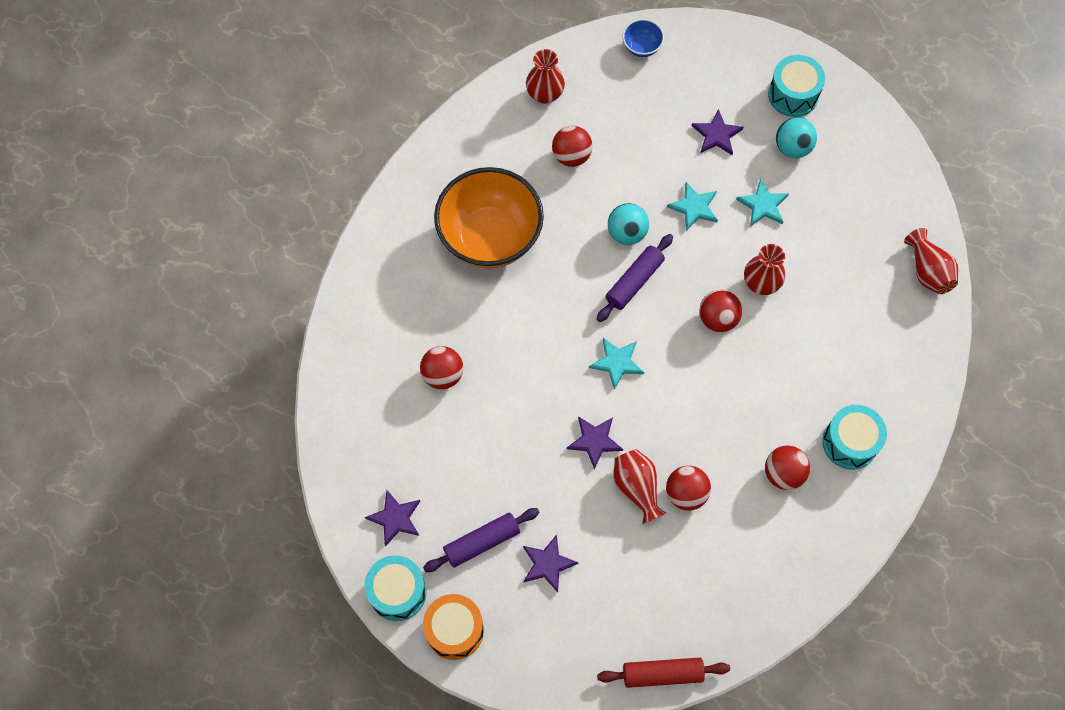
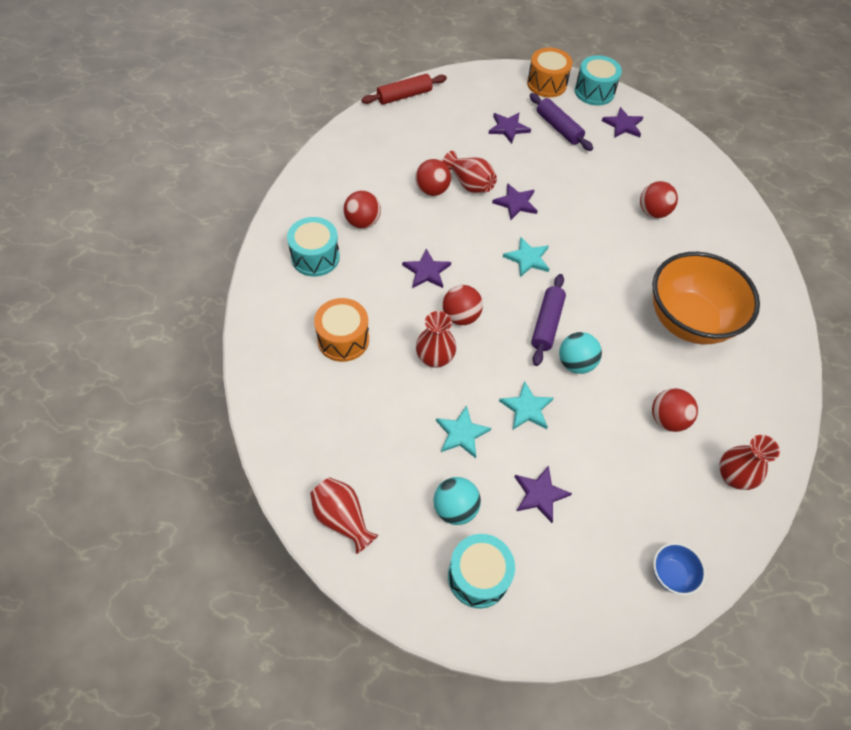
camera: 155 degrees right, 10 degrees down
(482, 542) = (558, 128): purple rolling pin -> purple rolling pin turned 75 degrees counterclockwise
(733, 383) = (427, 271): none -> purple star
(845, 333) = (343, 339): none -> orange drum
(927, 271) = (277, 421): red vase -> red vase (342, 519)

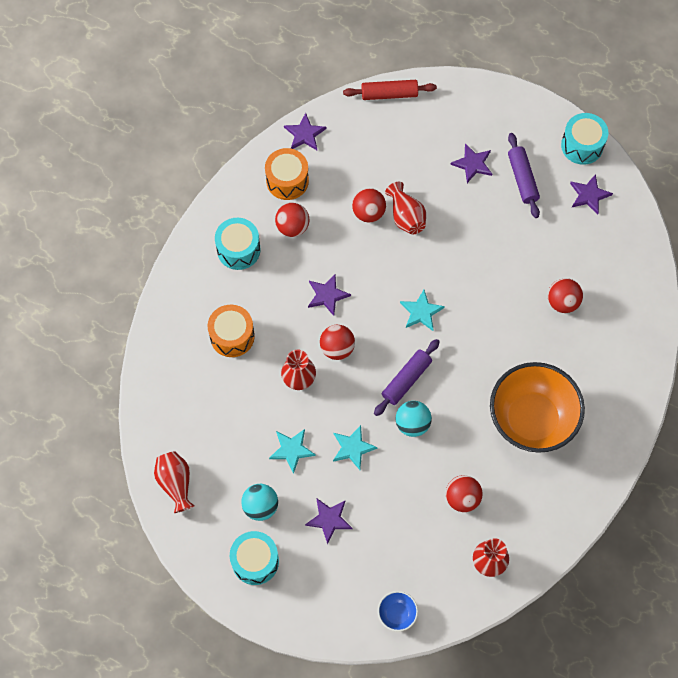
camera: 25 degrees right, 10 degrees up
(516, 203) = (439, 251): purple star -> purple star (305, 134)
(546, 84) = (538, 121): orange drum -> orange drum (287, 180)

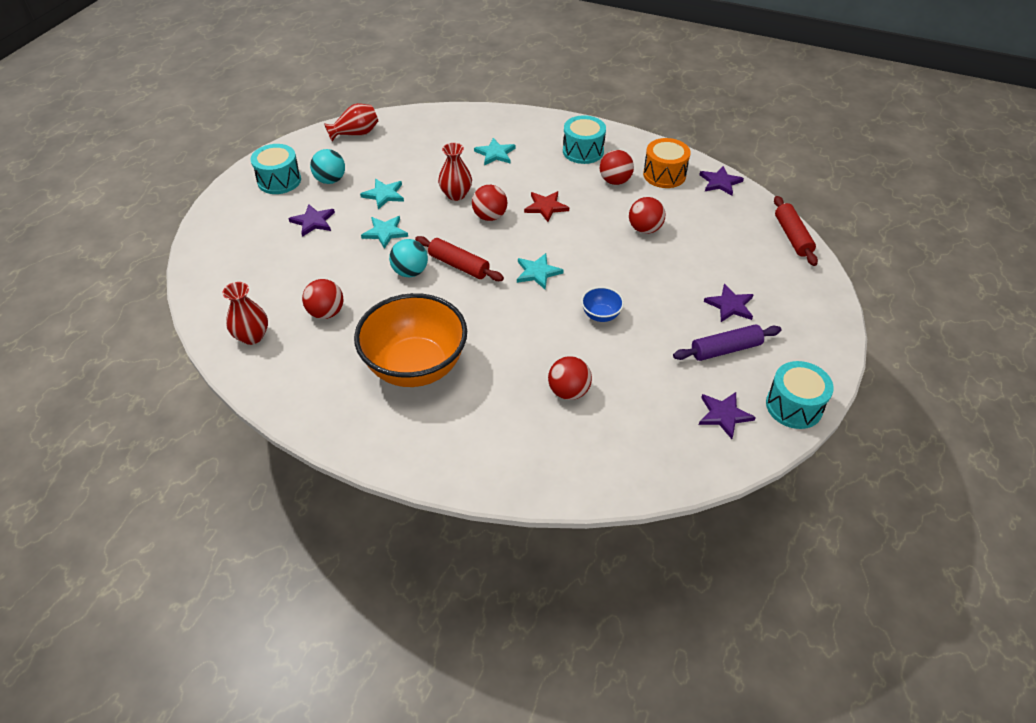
camera: 85 degrees right, 20 degrees down
(232, 336) = (495, 153): orange drum -> turquoise star
(327, 295) = (546, 207): purple star -> red star
(397, 614) = (211, 271): blue bowl -> blue bowl (601, 315)
(406, 216) = (647, 256): red vase -> none
(406, 380) = (458, 265): purple rolling pin -> red rolling pin

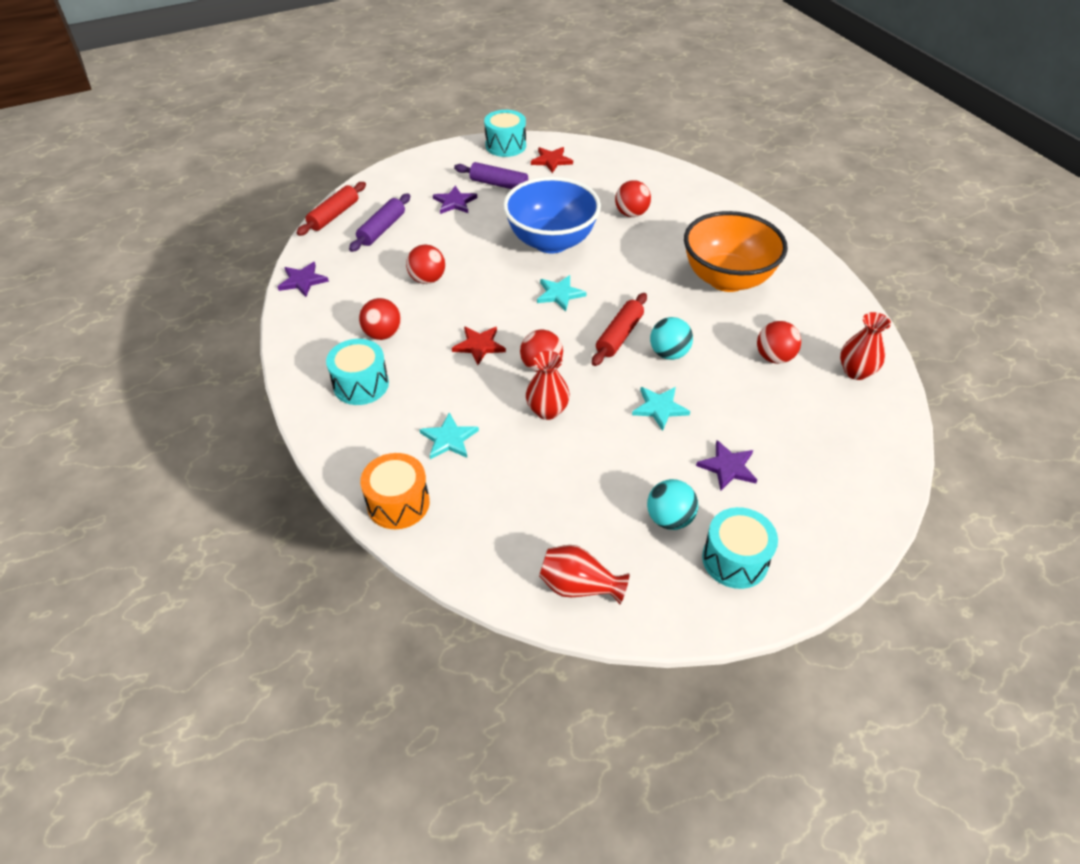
camera: 140 degrees left, 0 degrees up
(384, 195) = (623, 457): turquoise star -> none
(458, 265) = (619, 336): red rolling pin -> red rolling pin turned 45 degrees clockwise
(601, 315) = (551, 242): blue bowl -> blue bowl, size x2.42
(664, 175) = (333, 314): orange drum -> orange drum (398, 503)
(724, 415) = (551, 160): purple star -> red star
(740, 247) = (382, 229): none -> purple rolling pin

